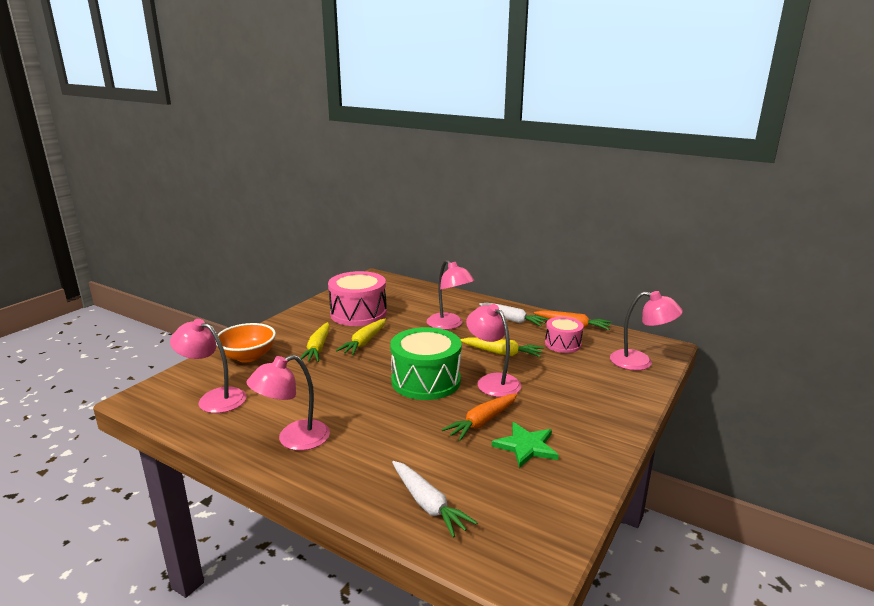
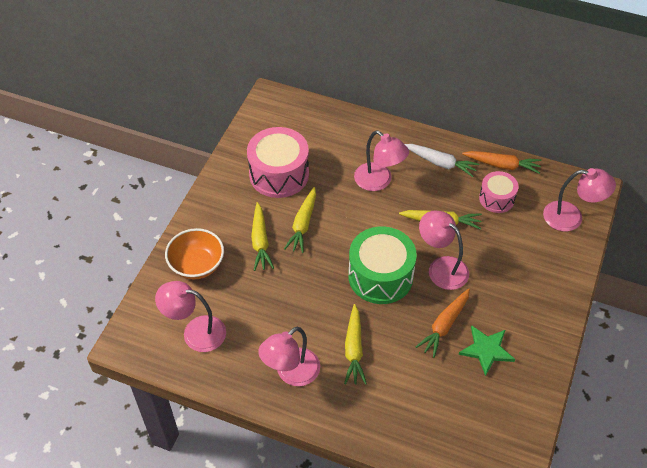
camera: 10 degrees left, 30 degrees up
(373, 429) = (354, 349): none -> yellow carrot
(428, 504) = (424, 427): white carrot -> none

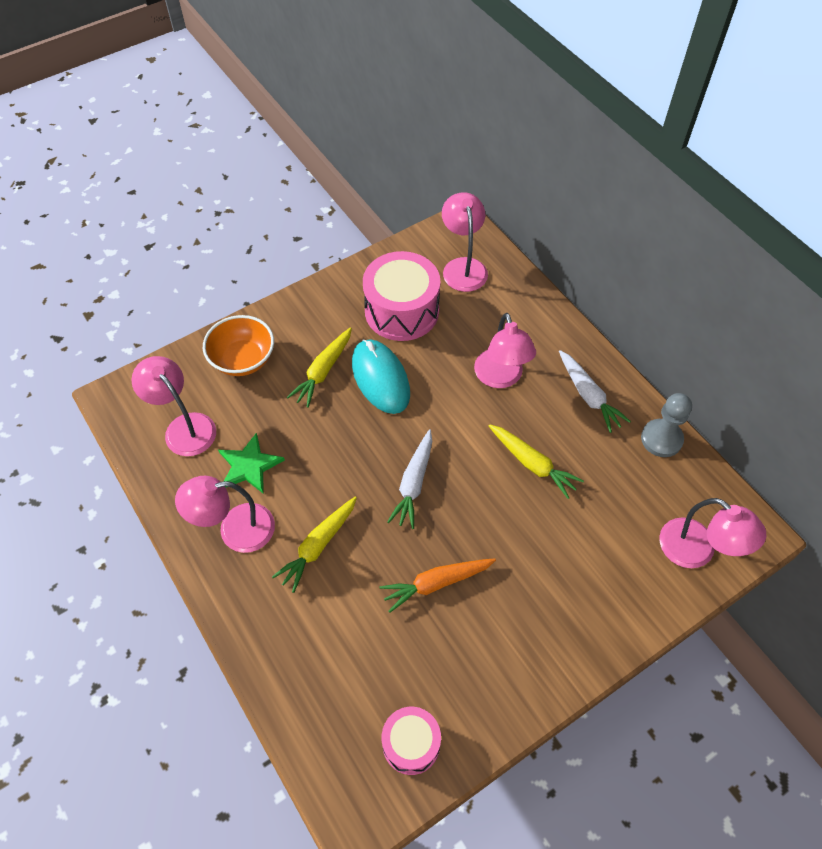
camera: 35 degrees right, 5 degrees up
(303, 224) = (380, 378): yellow carrot -> turquoise mouse
(380, 276) = (414, 483): green drum -> white carrot
(441, 267) = (489, 515): pink lamp -> pink lamp (463, 267)
(486, 350) = (460, 643): green star -> green star (249, 465)
(496, 199) = (621, 474): pink drum -> pink drum (411, 744)
(502, 165) = (661, 439): orange carrot -> grey pawn

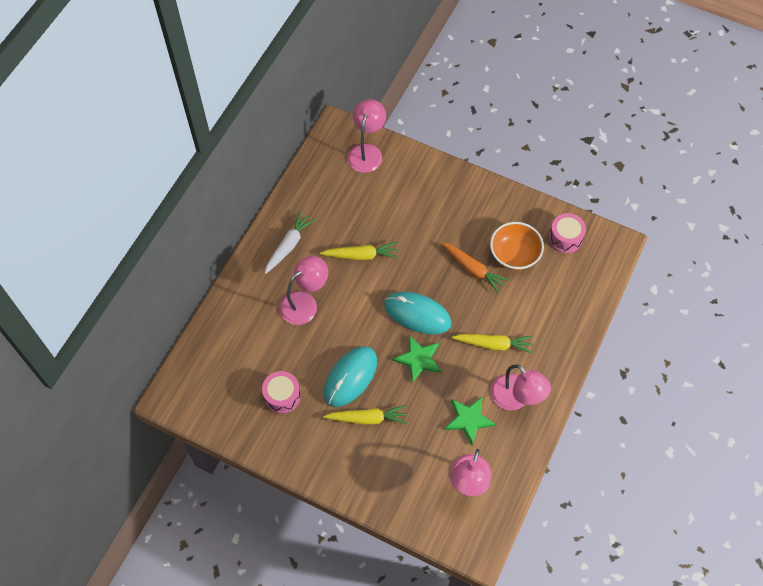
camera: 120 degrees left, 5 degrees up
(243, 359) = (390, 480): orange bowl -> orange bowl (514, 255)
(356, 454) = (418, 359): none -> green star
(401, 311) = (282, 396): pink drum -> pink drum, size x0.58
(414, 483) = (417, 314): white carrot -> turquoise mouse
(463, 267) = (214, 376): pink lamp -> none
(532, 464) = (361, 255): yellow carrot -> yellow carrot turned 75 degrees clockwise
(661, 439) = (299, 194): grey pawn -> none

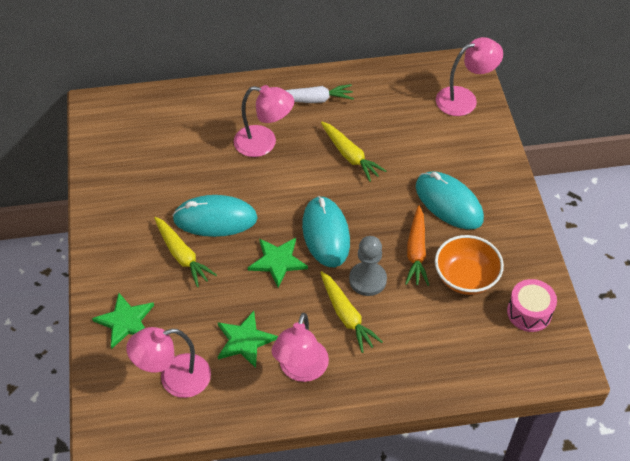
camera: 55 degrees right, 10 degrees down
(282, 396) = (156, 179): pink drum -> none
(398, 489) = (125, 321): none -> green star
(448, 223) = (449, 203): none -> turquoise mouse
(474, 313) = (367, 280): none -> grey pawn

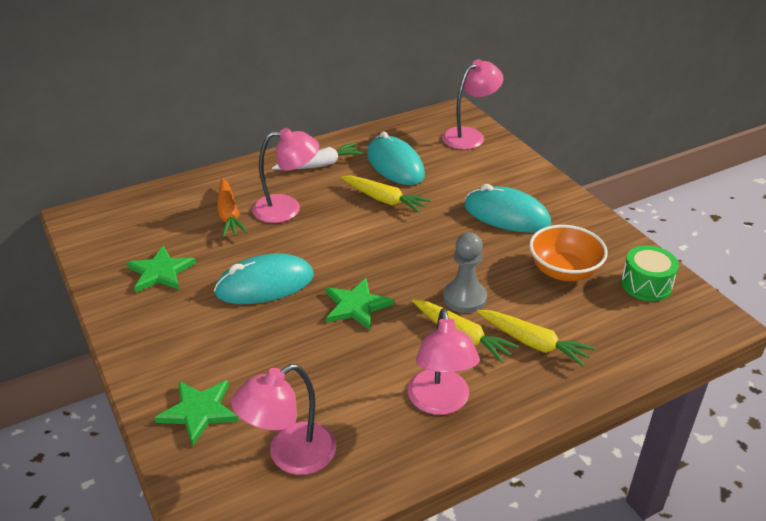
camera: 20 degrees left, 15 degrees down
(182, 256) = (242, 327): yellow carrot -> yellow carrot (533, 343)
(244, 340) = (357, 391): green star -> green star (160, 272)
(326, 234) = (396, 269): turquoise mouse -> turquoise mouse (395, 165)
(416, 251) = (500, 261): orange carrot -> orange carrot (229, 215)
(529, 312) = (646, 284): pink drum -> green drum

